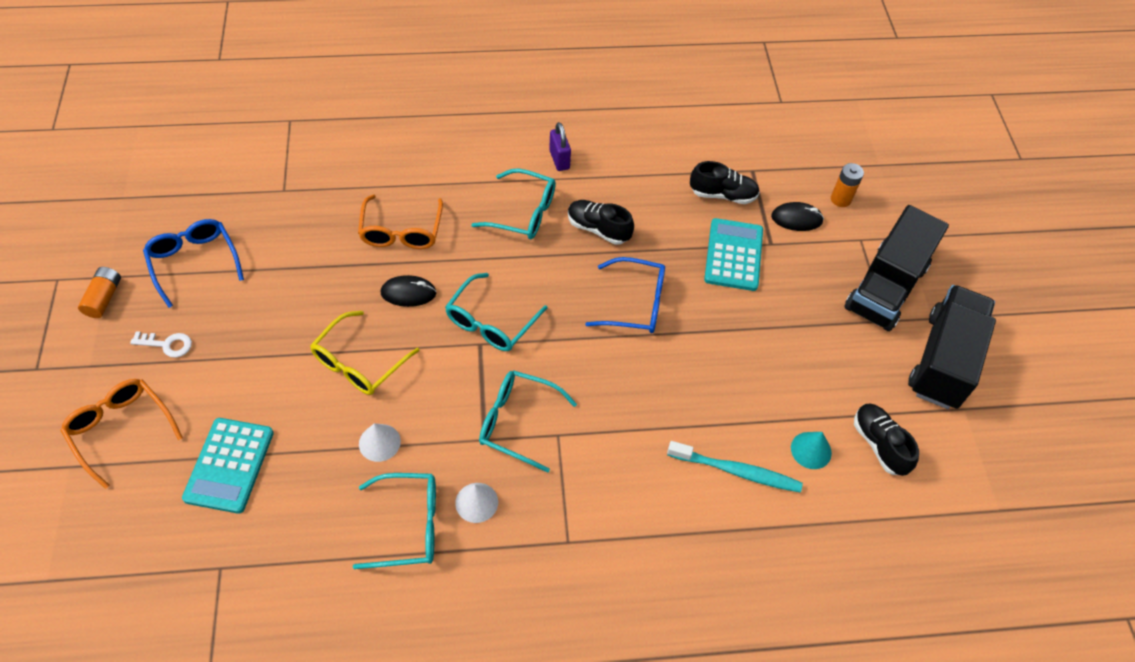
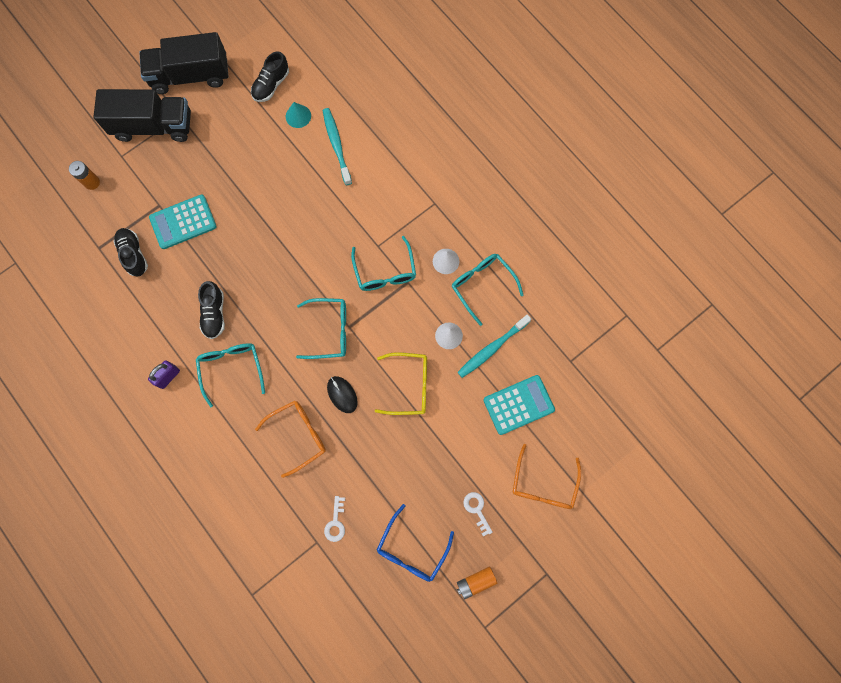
camera: 120 degrees left, 20 degrees up
(286, 215) = (336, 522): none -> white key
(321, 481) = (492, 348): none -> turquoise toothbrush
(635, 304) = (260, 257): blue glasses -> none
(796, 219) = (127, 200): black mouse -> none

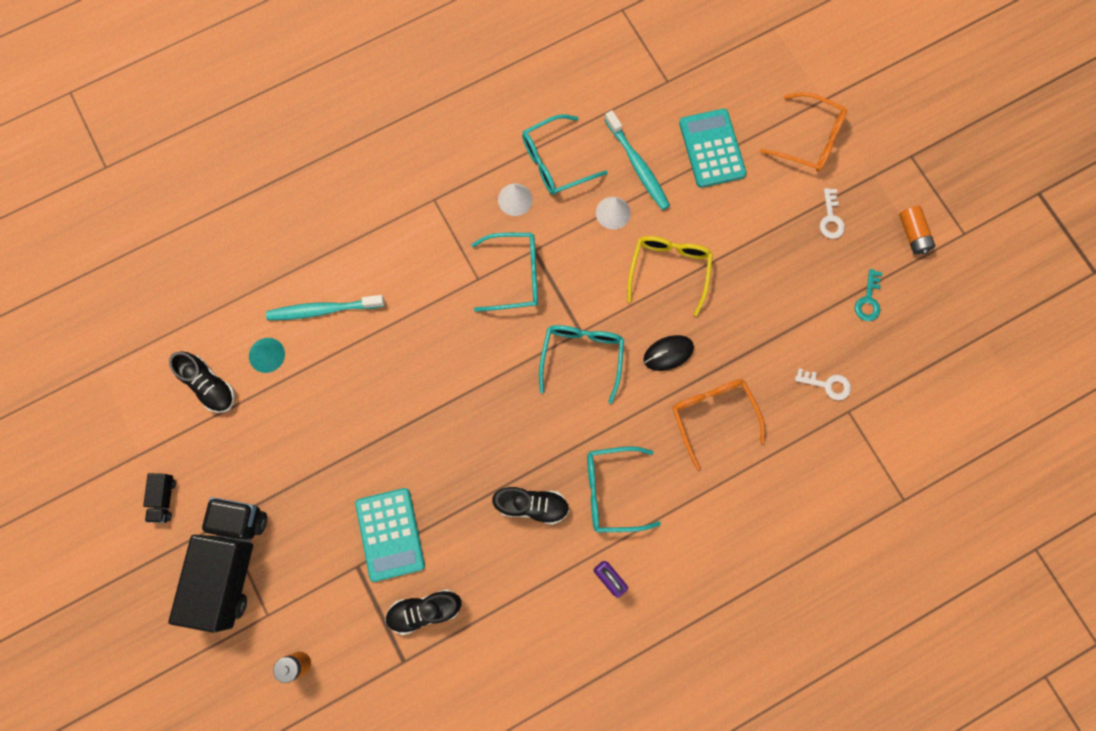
camera: 80 degrees left, 0 degrees up
(190, 76) = (164, 499): black truck -> black truck, size x0.40
(412, 549) = (868, 300): blue glasses -> turquoise key
(477, 510) = (830, 218): white key -> white key turned 75 degrees counterclockwise

